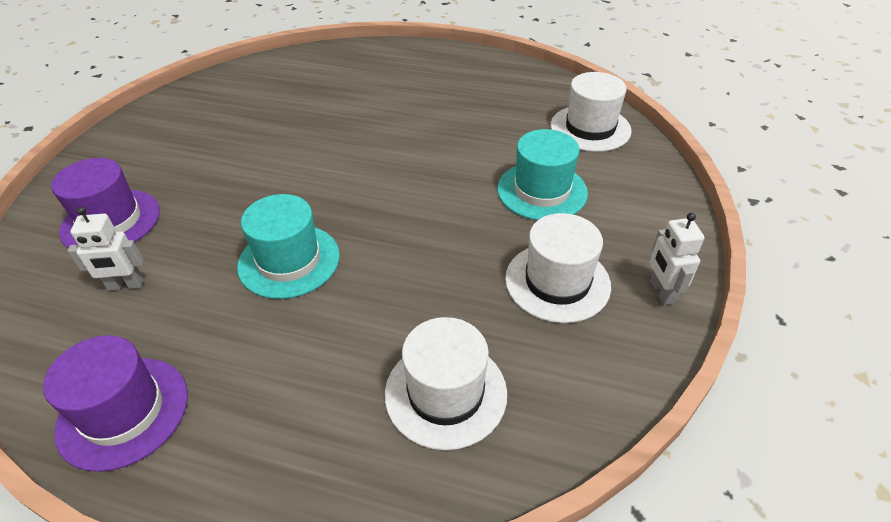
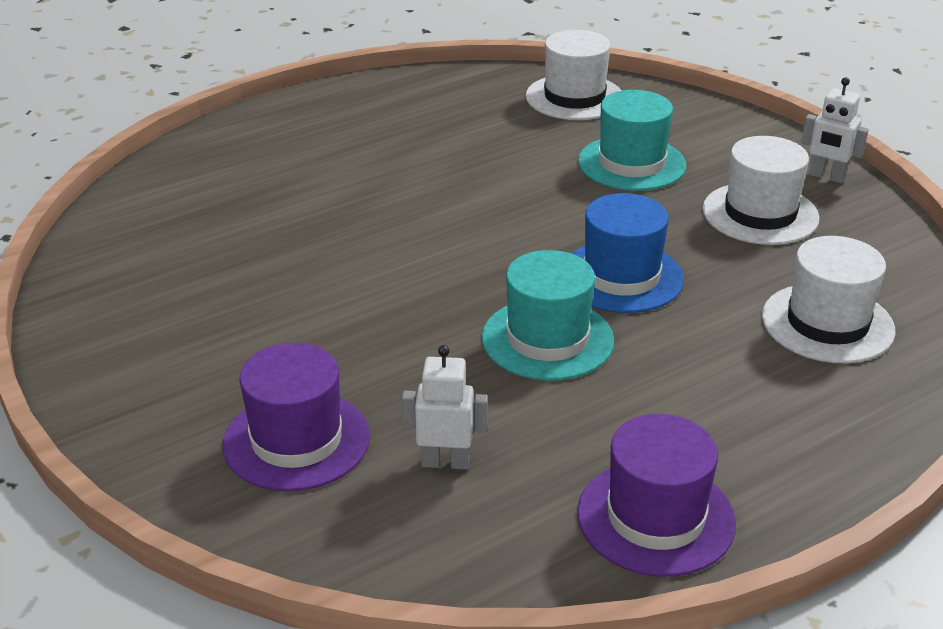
camera: 50 degrees left, 10 degrees down
(126, 285) = (445, 462): white robot -> white robot turned 120 degrees counterclockwise
(394, 256) = (621, 277): none -> blue hat

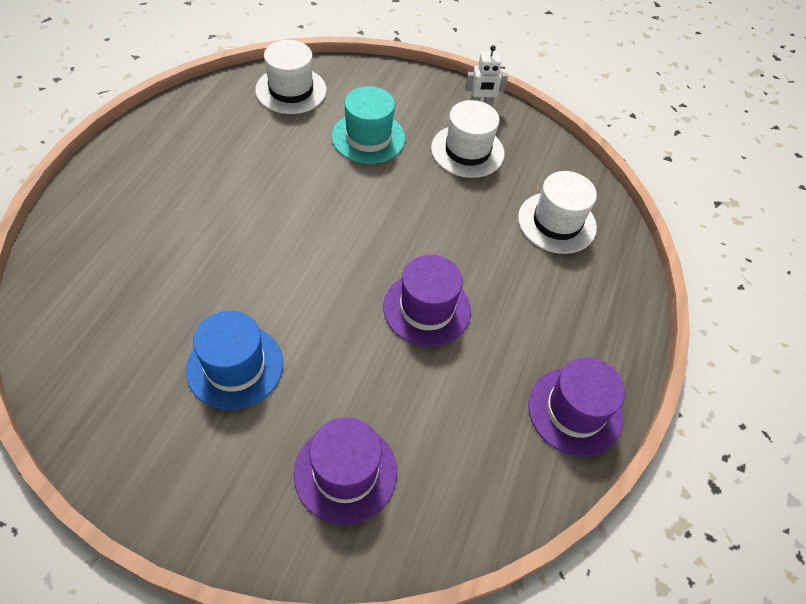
camera: 40 degrees left, 20 degrees up
(445, 462) = (443, 437): white robot -> none
(547, 339) = (427, 308): turquoise hat -> purple hat
(621, 277) = (430, 237): blue hat -> blue hat (235, 366)

